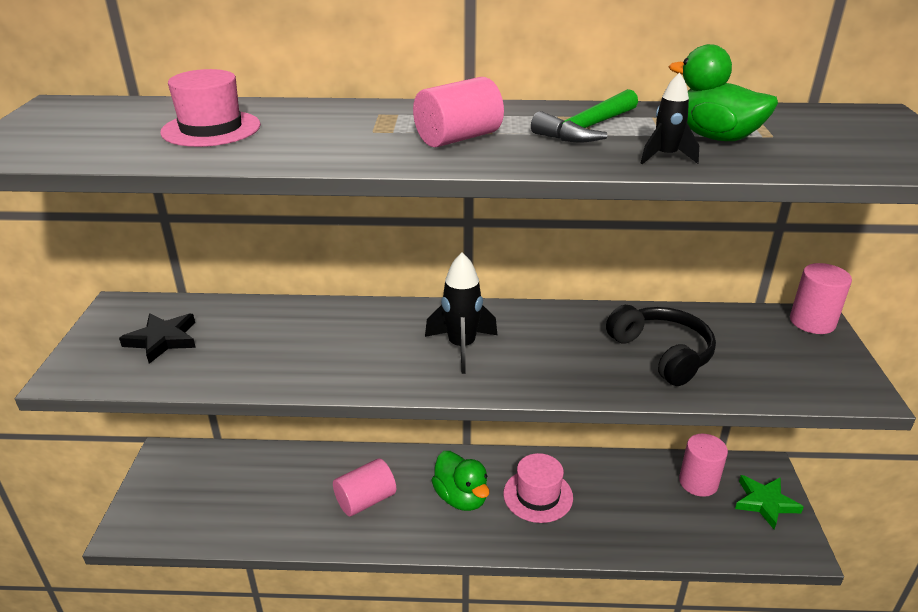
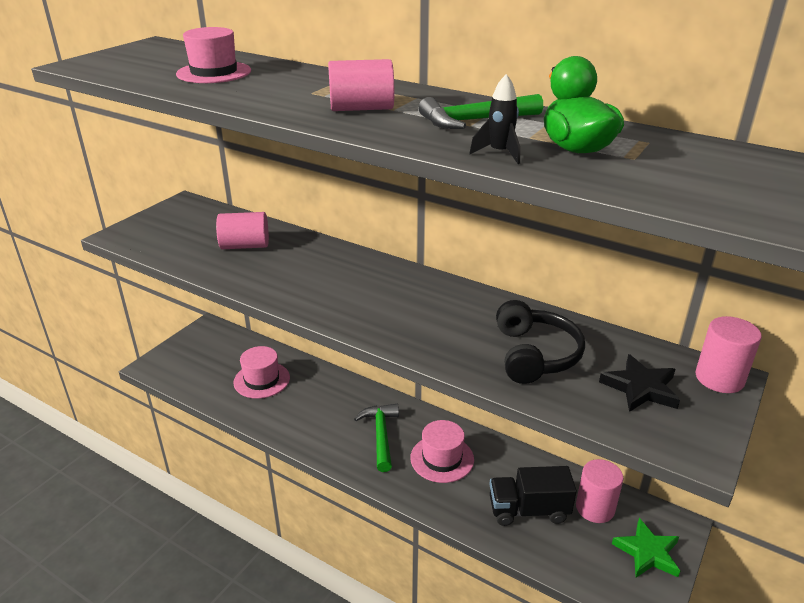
camera: 30 degrees right, 0 degrees up
(162, 340) = (188, 230): black star -> black star (640, 388)
(283, 491) = (261, 380): none -> pink hat
(365, 500) = (311, 408): pink cylinder -> pink cylinder (245, 246)
(461, 347) = (375, 297): black rocket -> none
(461, 497) = (380, 435): green duck -> green hammer
(650, 510) = (528, 510): none -> black truck

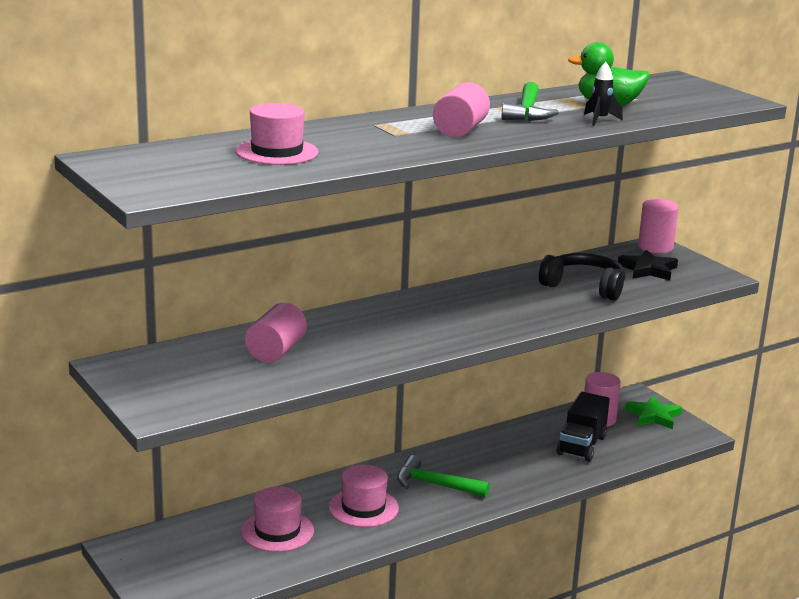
camera: 65 degrees left, 10 degrees down
(442, 458) = (492, 464): pink hat -> pink hat (363, 508)

